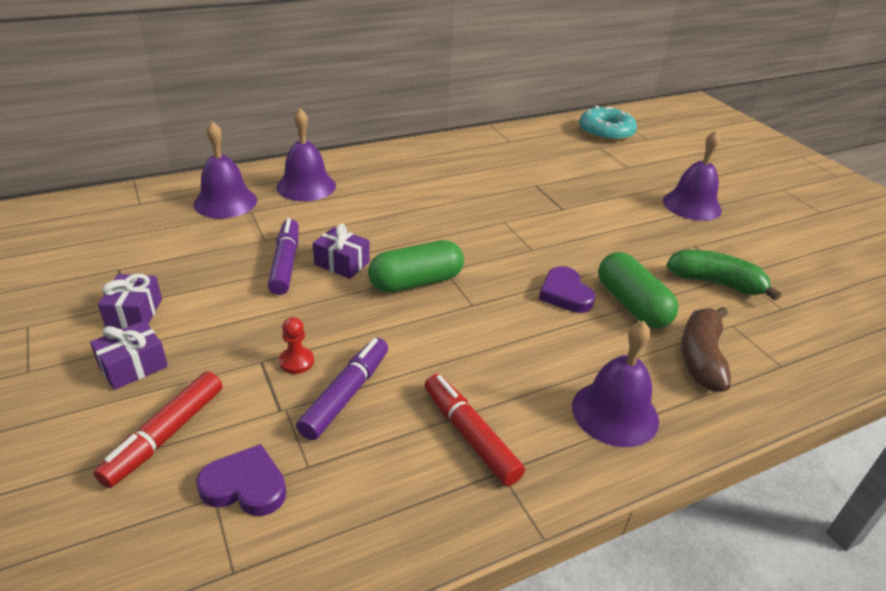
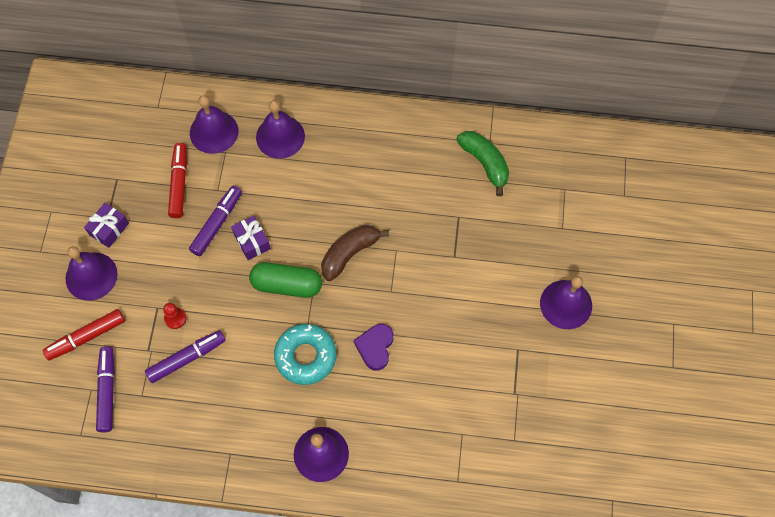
camera: 35 degrees right, 30 degrees up
(133, 366) = (91, 276): purple gift -> purple bell
(245, 486) = (107, 391): purple heart -> purple marker
(470, 435) = (231, 423): red marker -> red marker (179, 183)
(606, 132) = (593, 167): turquoise donut -> turquoise donut (305, 356)
(631, 305) = (411, 380): green capsule -> none
(701, 358) = (412, 446): brown banana -> brown banana (349, 253)
(715, 283) = (492, 393): green banana -> green banana (485, 163)

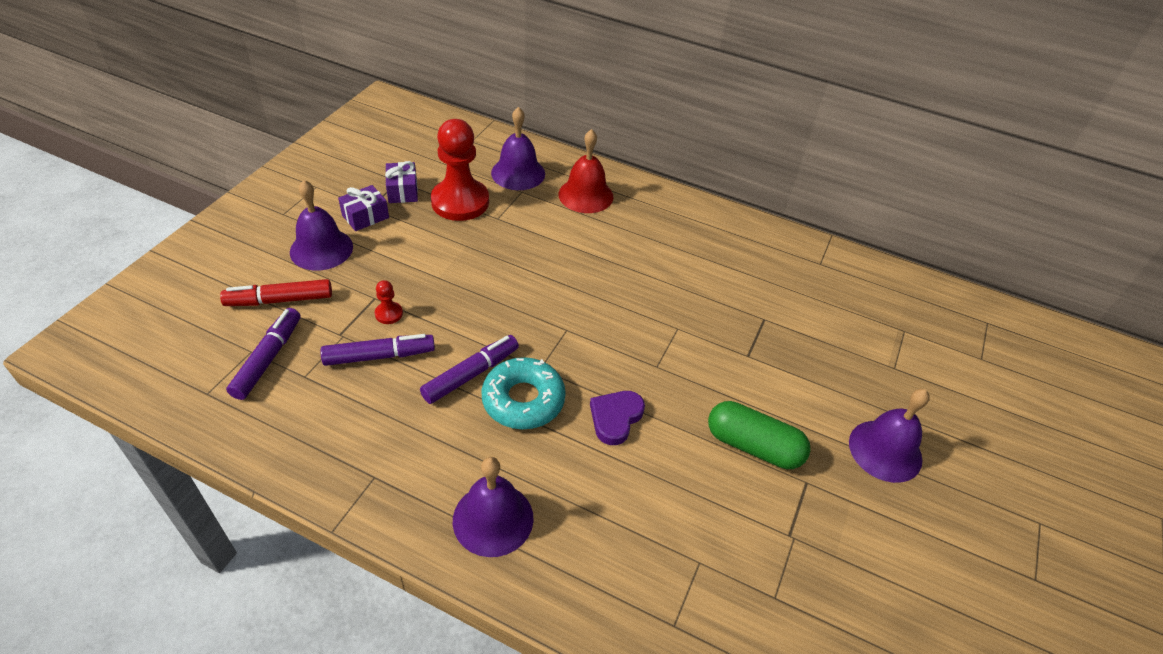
camera: 15 degrees right, 20 degrees down
(179, 183) = (460, 202): red marker -> red pawn
(217, 223) = (482, 245): purple marker -> purple marker (471, 374)
(252, 241) = (513, 271): purple gift -> purple gift (403, 191)
(280, 136) = (586, 195): purple bell -> red bell
(287, 285) = (533, 322): green capsule -> green capsule (753, 446)
(349, 253) = (620, 315): brown banana -> none
(485, 163) = (810, 280): green banana -> none

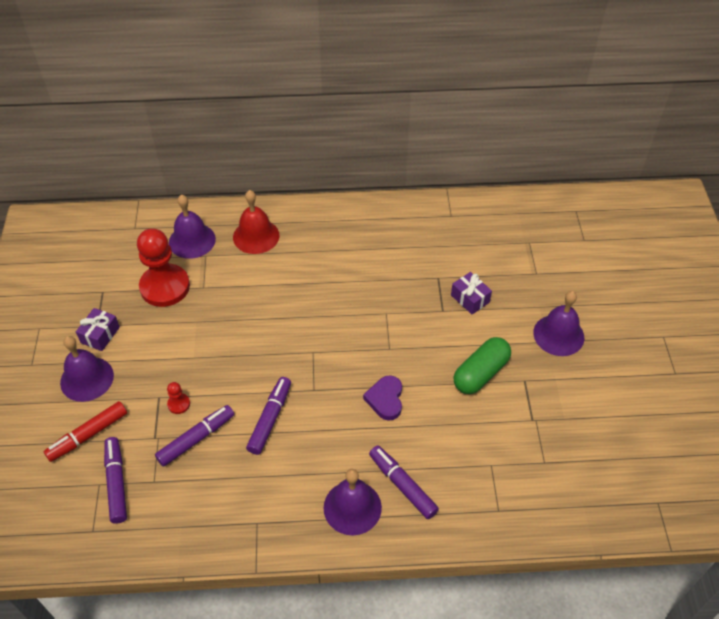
camera: 25 degrees left, 5 degrees up
(403, 191) = (113, 299): purple gift -> purple gift (470, 299)
(523, 400) = (318, 418): turquoise donut -> none
(570, 526) = (402, 485): none -> purple marker
(753, 446) = (481, 373): green capsule -> green capsule turned 45 degrees counterclockwise

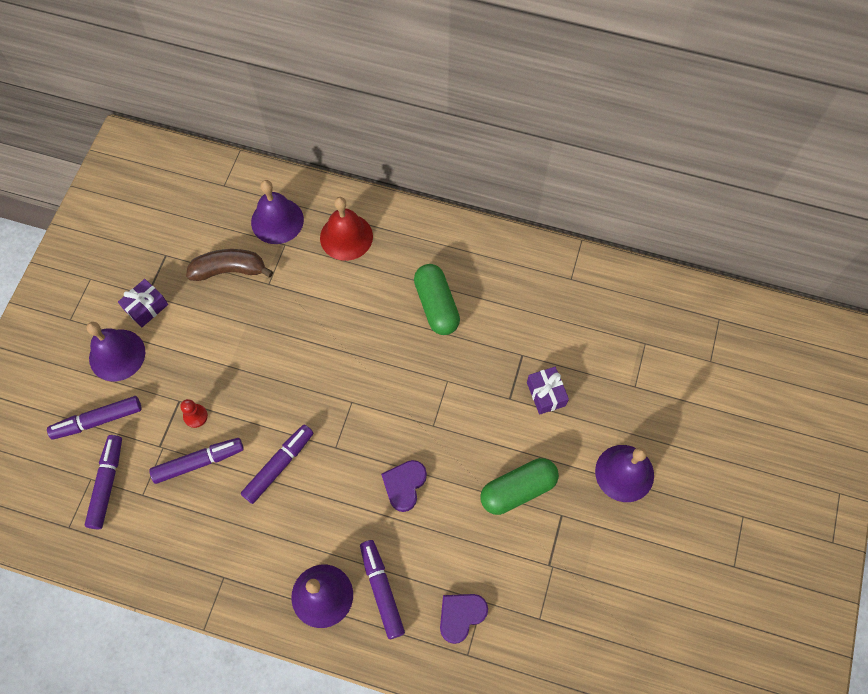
camera: 20 degrees right, 15 degrees up
(88, 435) = (97, 420): red marker -> purple marker
(165, 287) = (229, 270): red pawn -> brown banana
(353, 263) = (436, 305): none -> green capsule
(479, 482) = (461, 616): none -> purple heart

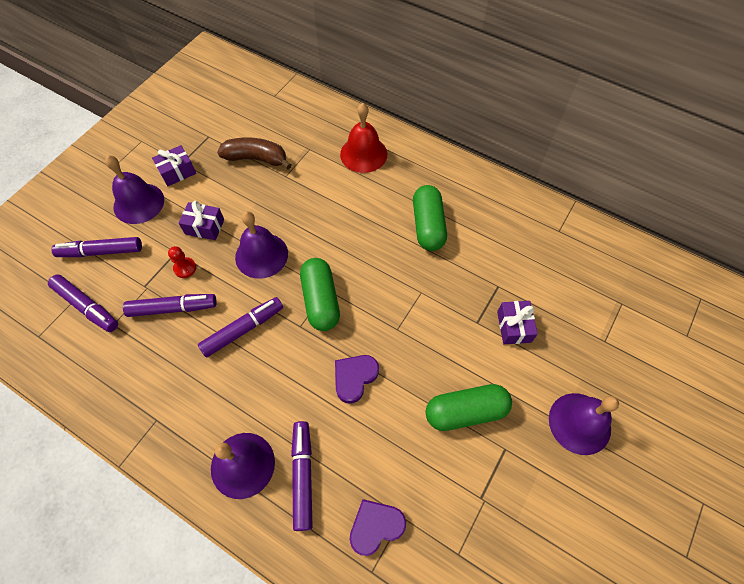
camera: 15 degrees right, 5 degrees down
(107, 483) = (87, 306): purple marker -> purple marker turned 105 degrees clockwise
(200, 364) = (204, 227): none -> purple gift
(277, 221) = (309, 130): purple bell -> purple bell (261, 255)
(348, 415) = (321, 300): none -> green capsule

